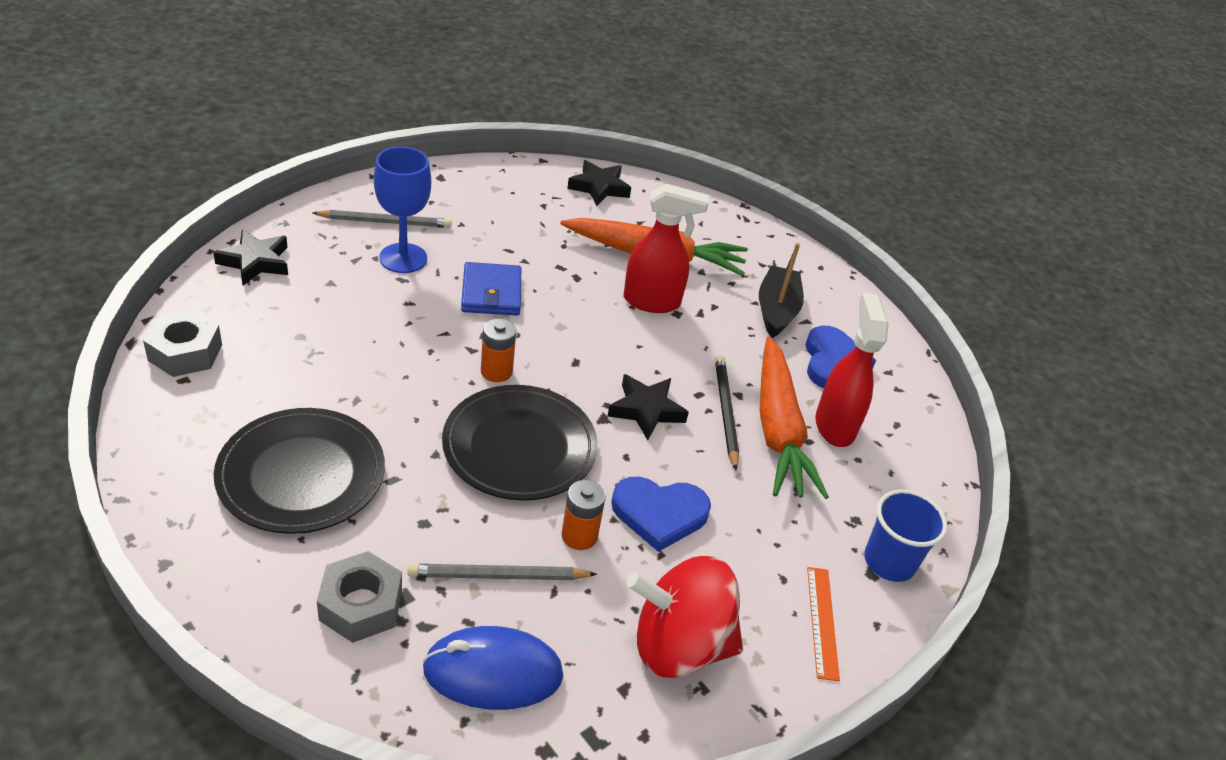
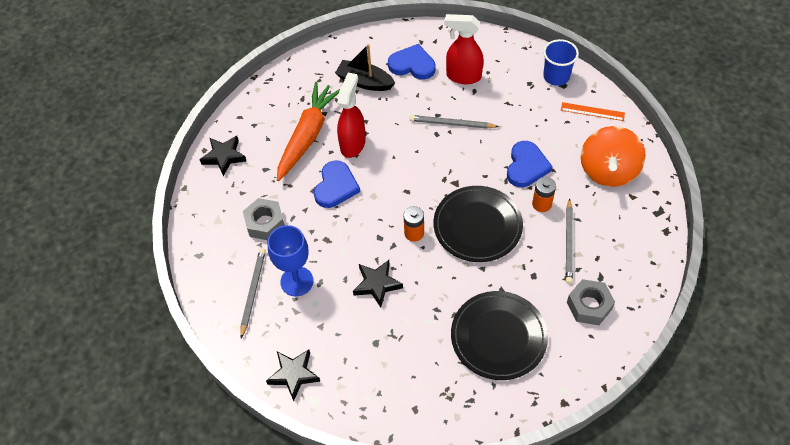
camera: 70 degrees left, 15 degrees up
(185, 352) = (389, 411): grey nut -> grey nut (265, 223)
(491, 293) = (338, 231): blue wallet -> none
(493, 672) = (626, 249): blue mouse -> none
(570, 288) = (336, 186): none -> blue heart
(646, 410) = (449, 161): black star -> black star (377, 284)
(679, 645) = (608, 171): red spinning top -> orange spinning top
(725, 412) = (451, 124): black pencil -> grey pencil
(778, 429) = (465, 102): orange carrot -> none

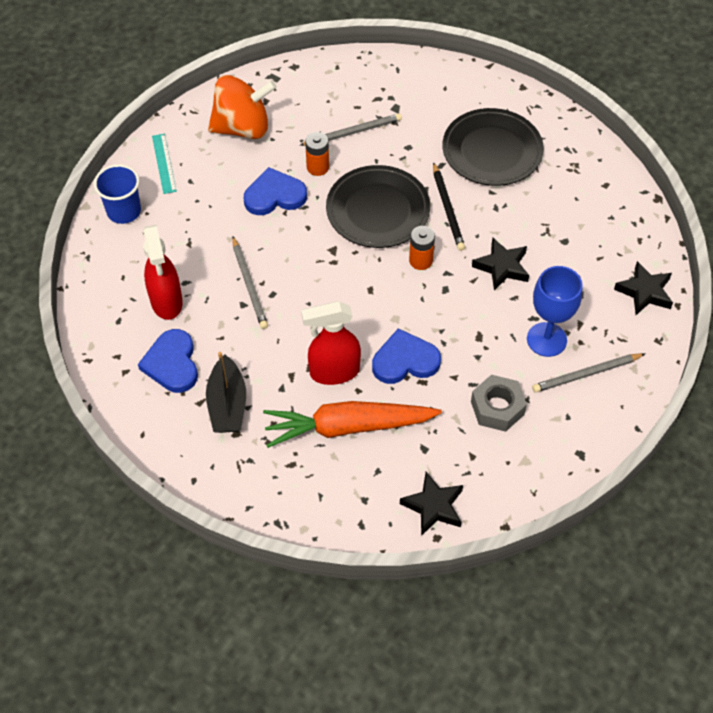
camera: 120 degrees left, 0 degrees up
(453, 274) = (448, 209): none -> black pencil
(589, 306) = (414, 98): grey nut -> none
(592, 111) = (164, 163): orange ruler -> turquoise ruler

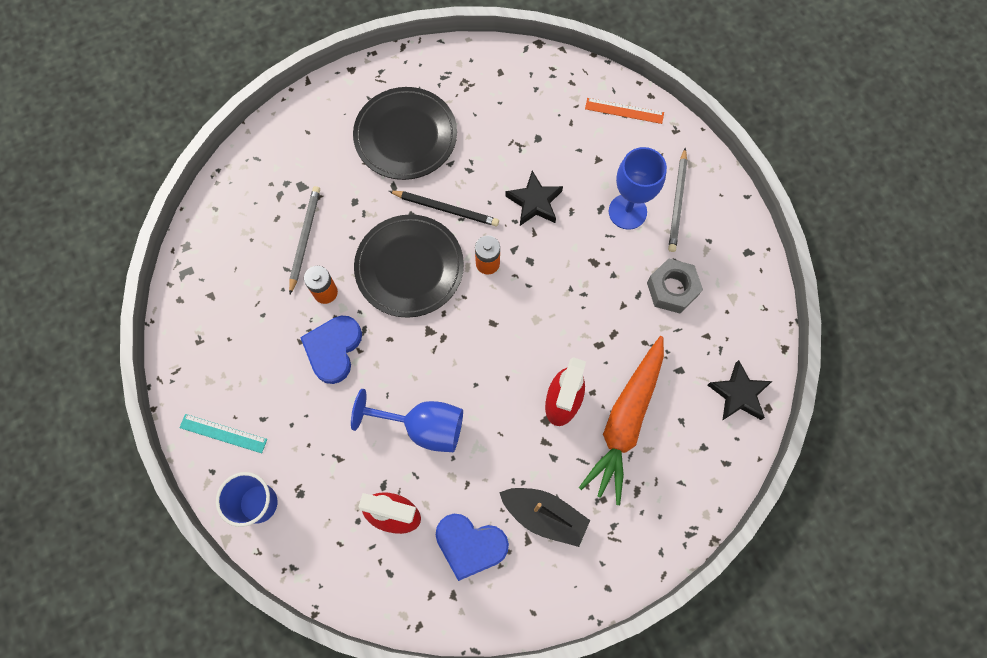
camera: 60 degrees left, 15 degrees up
(243, 128) = (230, 334): orange spinning top -> none
(249, 285) = (423, 427): grey pencil -> blue goblet
(405, 360) = (584, 336): blue heart -> none
(644, 292) = (624, 111): black star -> orange ruler

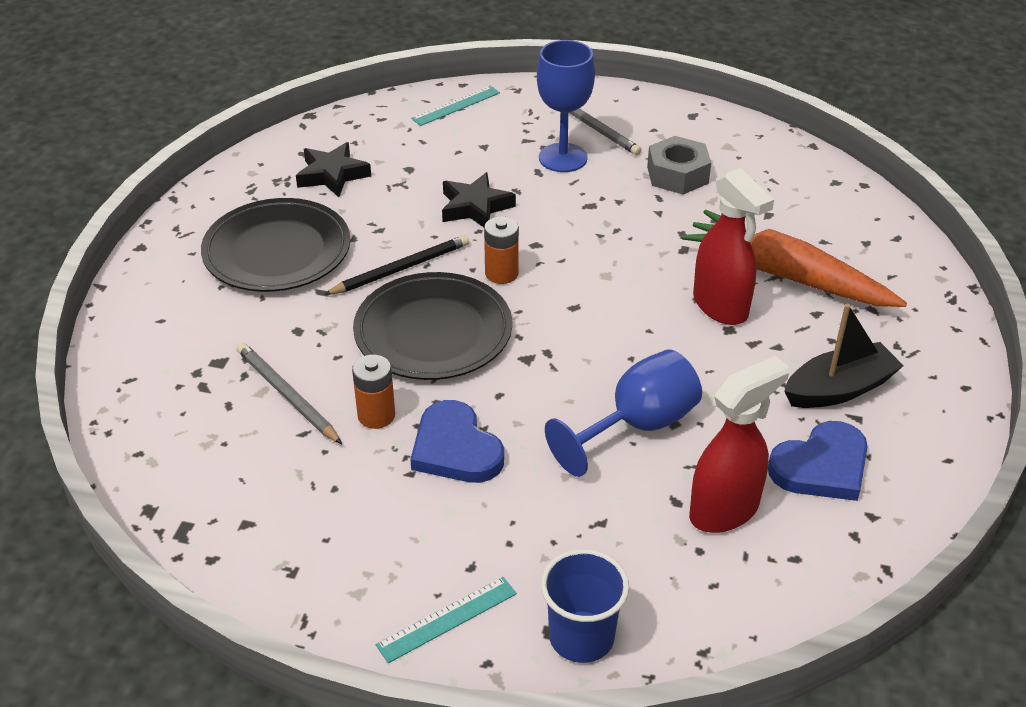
camera: 50 degrees left, 30 degrees down
(624, 111) = (456, 105): orange ruler -> turquoise ruler
(625, 421) = (787, 276): orange carrot -> orange carrot turned 150 degrees clockwise
(738, 394) = (831, 193): black star -> black star (332, 175)

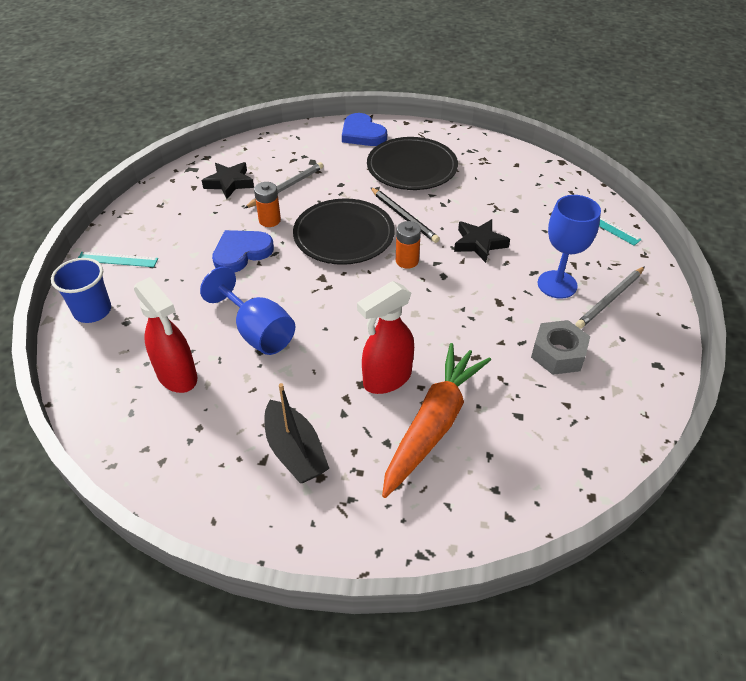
camera: 85 degrees right, 5 degrees up
(332, 175) = (496, 179): black star -> black star (229, 183)
(447, 619) = (117, 259): turquoise ruler -> turquoise ruler turned 45 degrees counterclockwise
(821, 466) = (212, 433): blue heart -> blue heart (362, 134)

